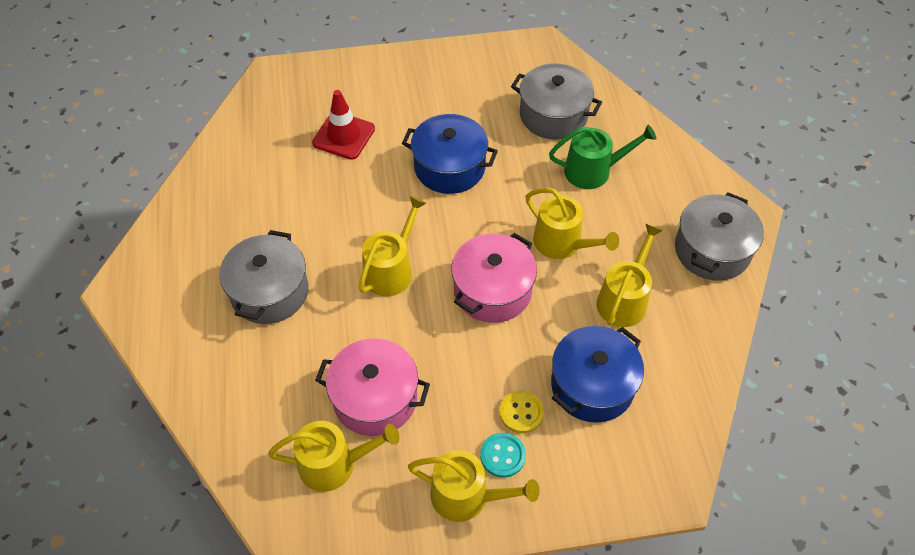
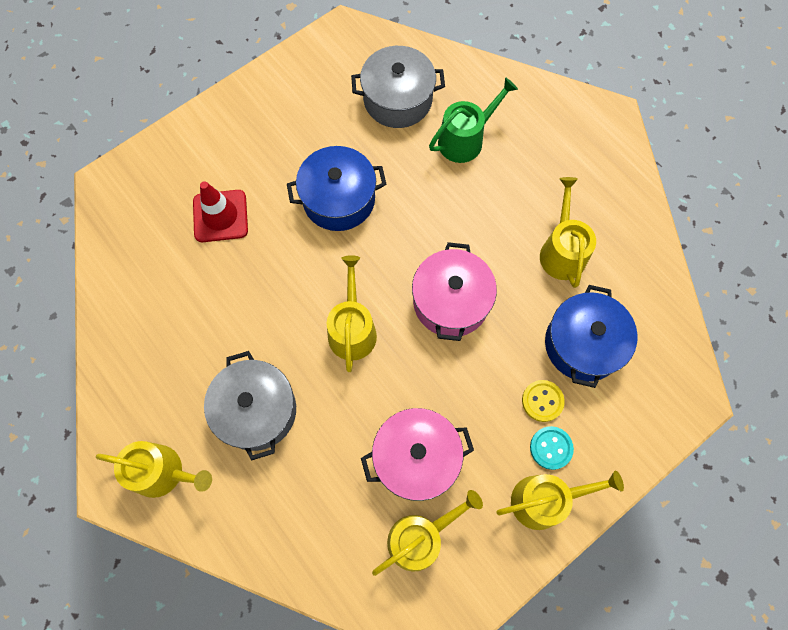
camera: 30 degrees left, 15 degrees up
(562, 243) = (481, 224): yellow watering can -> yellow watering can (163, 472)
(712, 250) = (604, 167): grey pot -> none

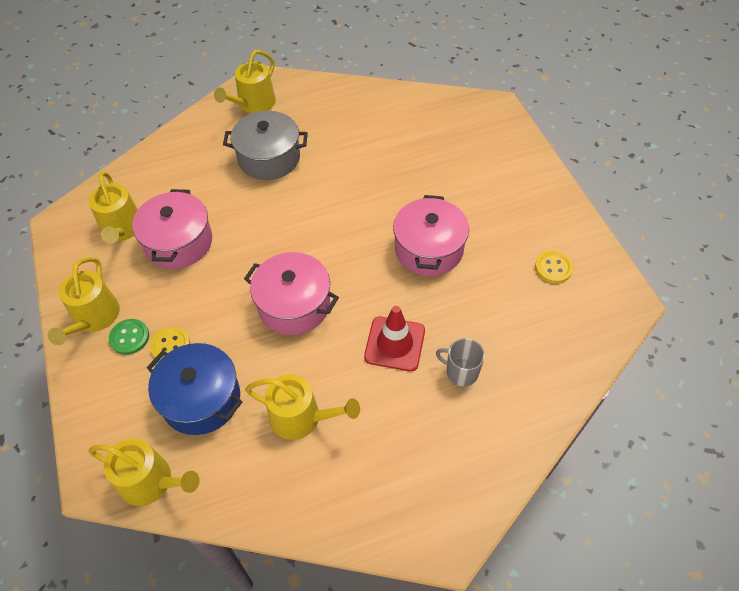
camera: 110 degrees right, 15 degrees down
(220, 216) = (441, 167): red traffic cone -> red traffic cone (394, 344)
(326, 90) = (553, 268): none -> yellow button
(339, 199) = (429, 249): blue pot -> pink pot
(352, 329) = (303, 229): yellow watering can -> yellow watering can (151, 482)
(397, 99) = (527, 325): grey pot -> none
(465, 139) = (461, 372): green watering can -> grey mug
(551, 448) = (129, 337): turquoise button -> green button

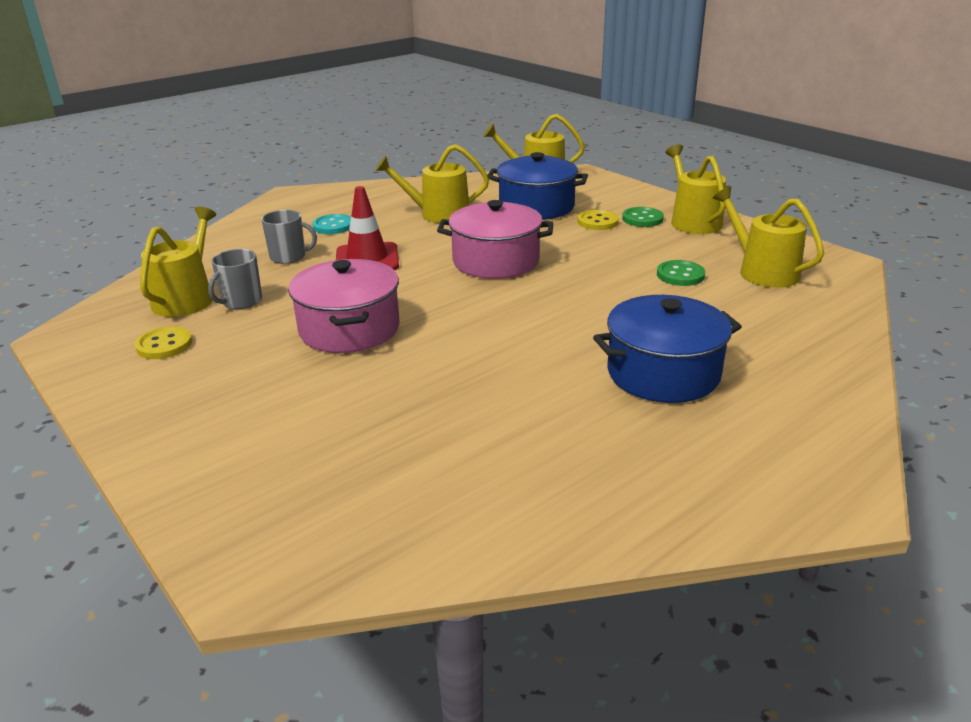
camera: 160 degrees right, 25 degrees down
(178, 242) = (680, 275): pink pot -> green button
(253, 104) = (787, 446): yellow watering can -> yellow watering can (186, 298)
(269, 158) = (663, 373): grey pot -> blue pot
(411, 426) = (333, 226): none -> turquoise button
(502, 308) = (241, 301): none -> grey mug

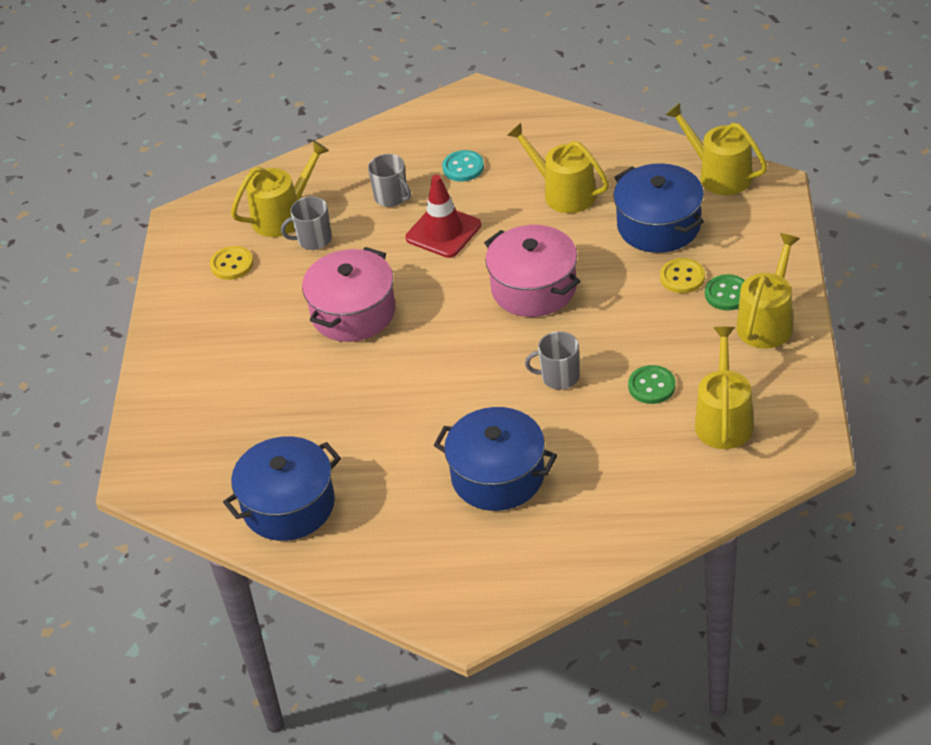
camera: 45 degrees right, 15 degrees up
(491, 498) = (288, 505): none -> blue pot
(602, 297) = (559, 377): none -> grey mug

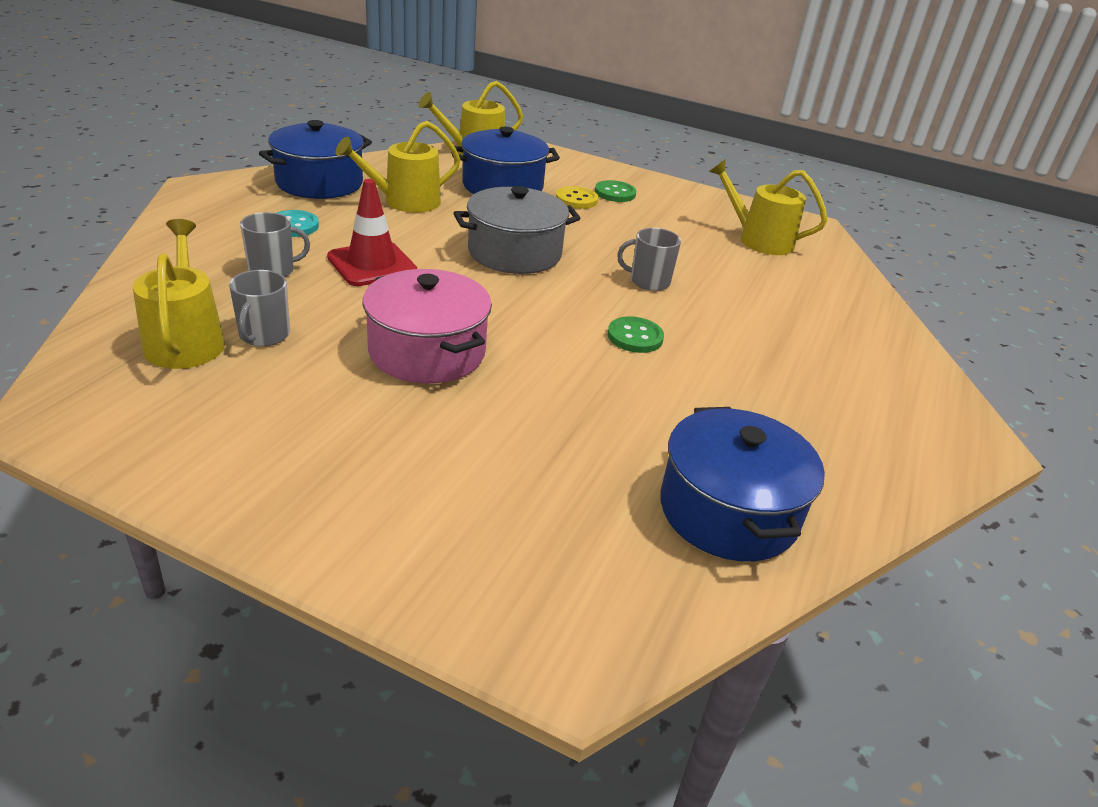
camera: 75 degrees left, 10 degrees down
(232, 264) = (213, 407): yellow button -> none
(498, 476) = (764, 354): blue pot -> blue pot (319, 183)
(534, 288) = (514, 253): pink pot -> grey pot
(559, 377) = (648, 281): grey mug -> grey mug turned 75 degrees clockwise
(651, 386) = (696, 251): green button -> green button (635, 337)
(767, 322) = (661, 192): yellow watering can -> none

